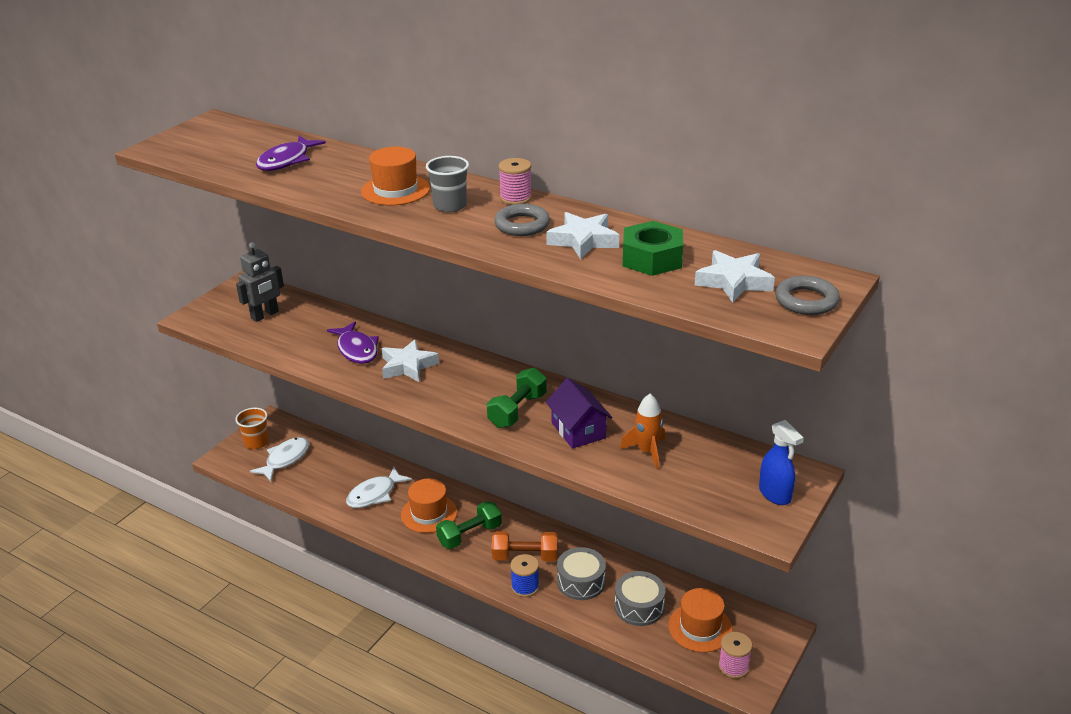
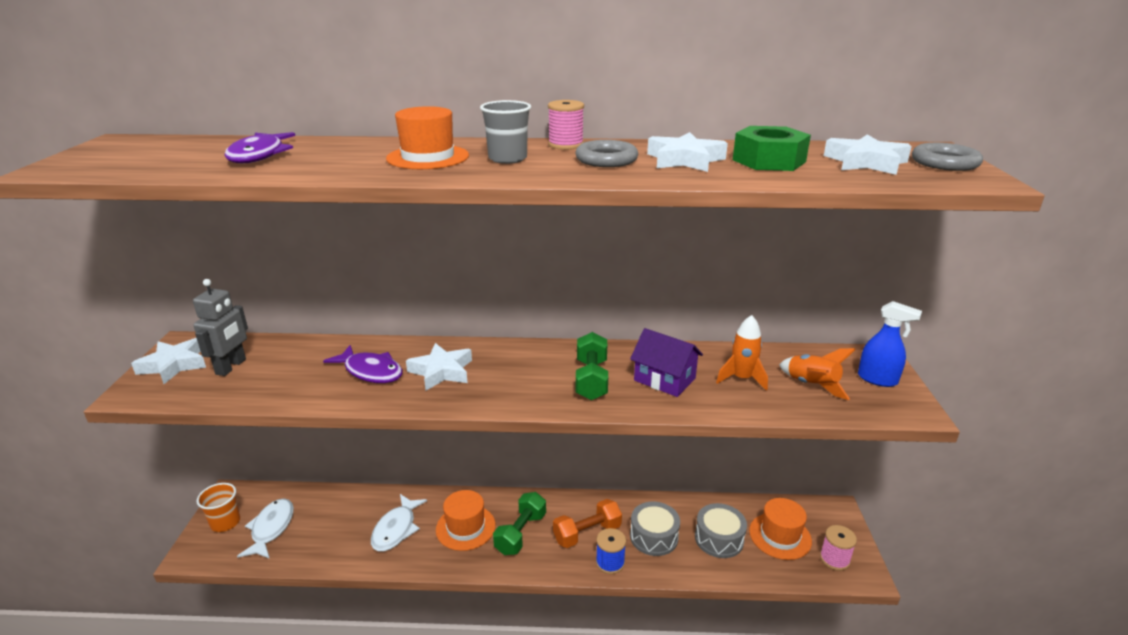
camera: 30 degrees left, 5 degrees down
(229, 302) = (174, 365): none -> white star
(703, 478) = (811, 385): none -> orange rocket

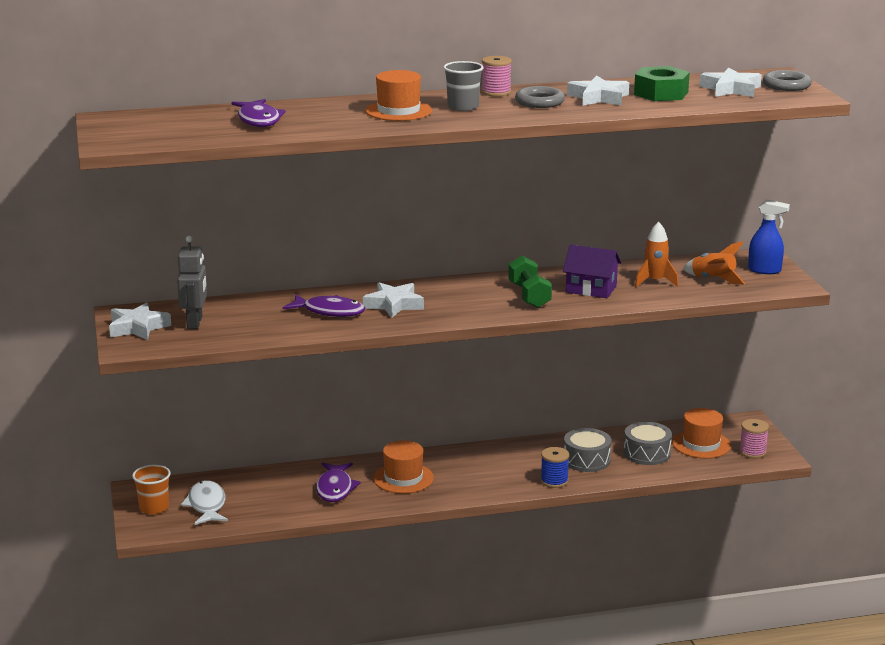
camera: 15 degrees left, 5 degrees down
(396, 529) = (335, 488): white fish -> purple fish
(520, 533) = (459, 475): green dumbbell -> none
(587, 533) = (523, 466): orange dumbbell -> none

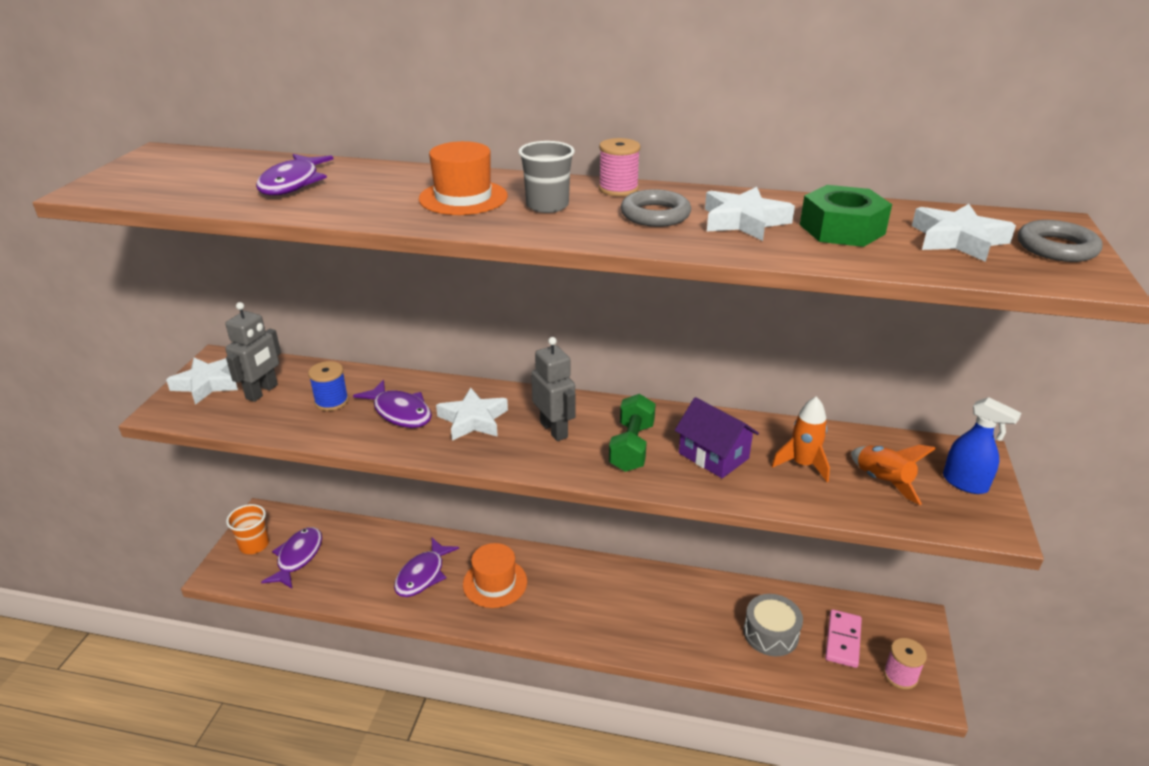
camera: 25 degrees right, 10 degrees up
(207, 505) = (298, 557): white fish -> purple fish
(462, 298) = (554, 430): none -> grey robot
(554, 481) = (642, 643): blue spool -> blue spool (331, 401)
(586, 460) = (697, 621): grey drum -> none
(701, 444) = (842, 640): orange hat -> pink domino

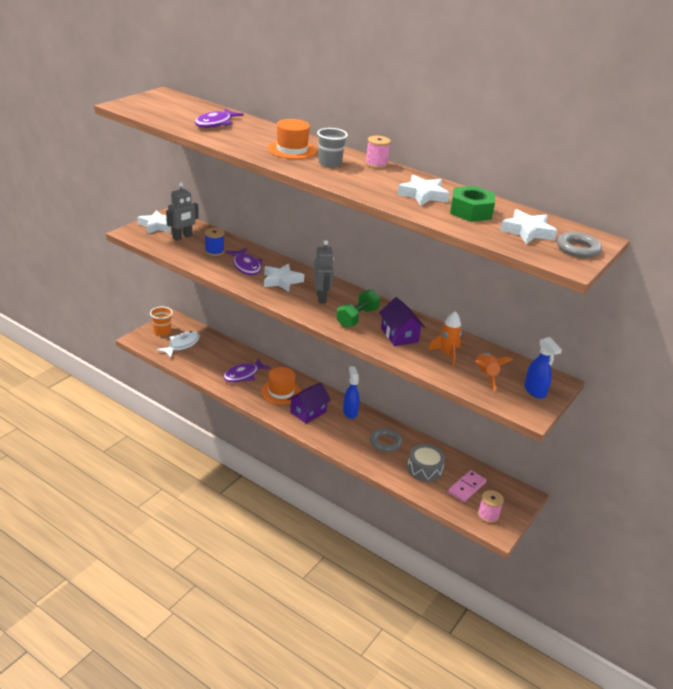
camera: 20 degrees right, 0 degrees up
(298, 557) = (181, 345): purple fish -> white fish
(554, 602) = (308, 412): none -> purple house
(612, 578) = (350, 412): none -> blue spray bottle
(655, 215) = (380, 181): grey ring -> grey ring (385, 442)

